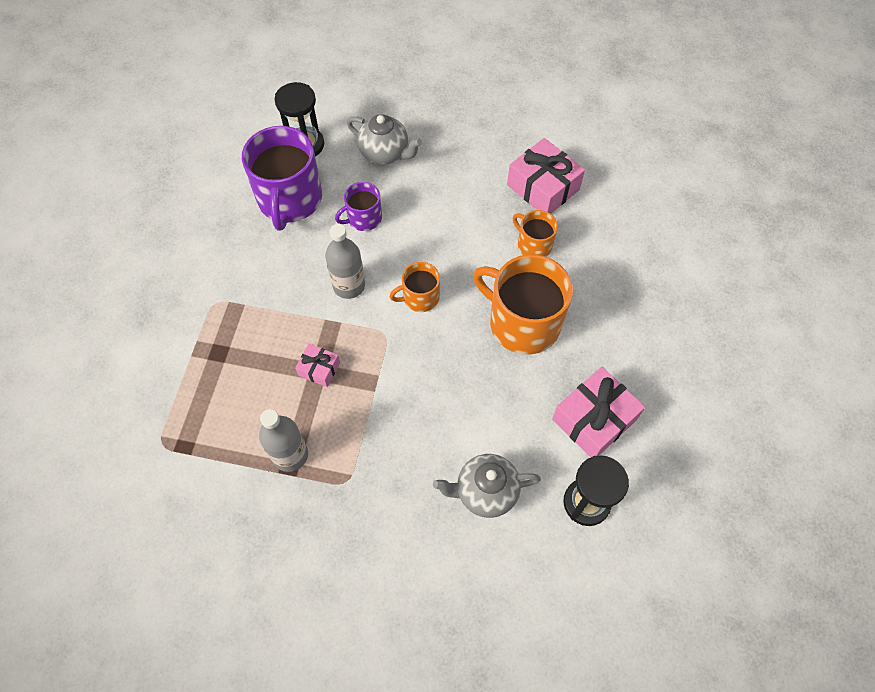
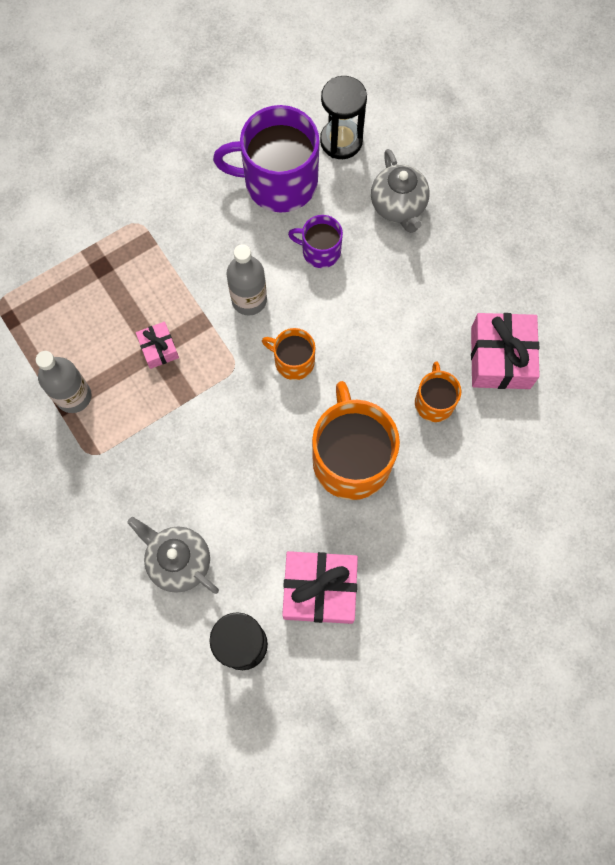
camera: 45 degrees right, 10 degrees up
(289, 200) = (278, 181): purple mug -> purple mug turned 45 degrees clockwise

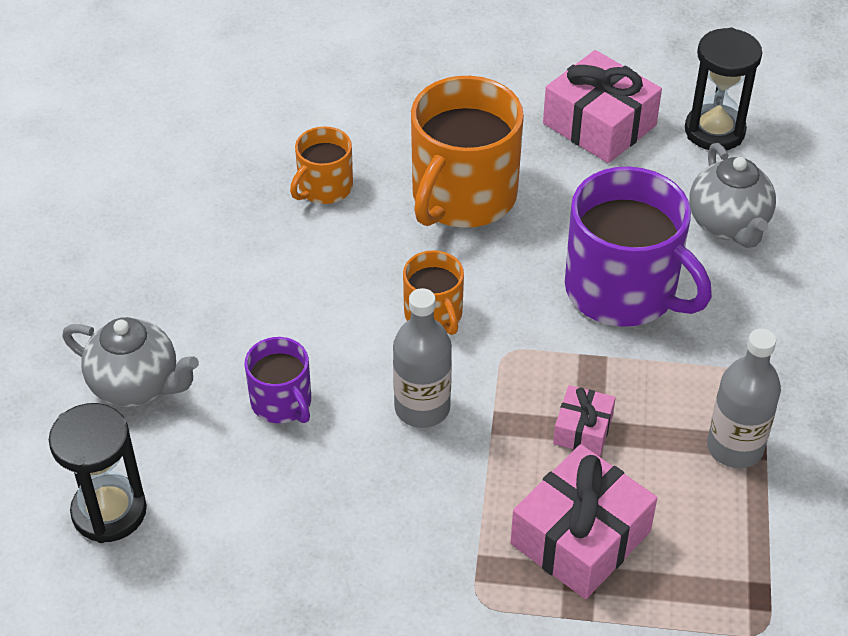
camera: 140 degrees left, 25 degrees down
(278, 181) = (243, 519): purple mug -> purple mug (623, 290)
(398, 206) = (136, 385): grey teapot -> grey teapot turned 90 degrees clockwise
(500, 358) = (213, 180): pink gift -> pink gift (580, 537)

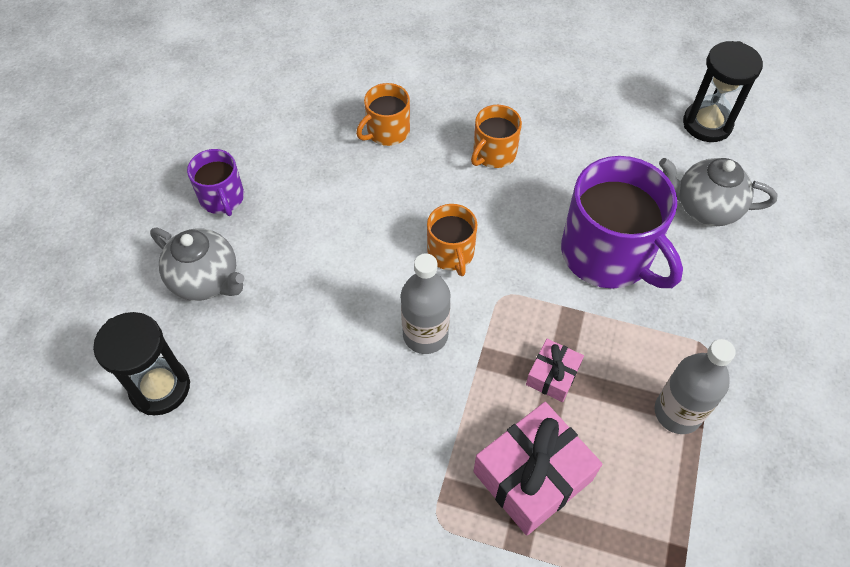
camera: 10 degrees right, 10 degrees up
(282, 402) = (315, 312): purple mug -> purple mug (222, 198)
(462, 196) = (493, 153): orange mug -> orange mug, size x0.52
(599, 124) = (614, 106): pink gift -> none
(728, 225) = (705, 208): grey teapot -> grey teapot turned 105 degrees clockwise

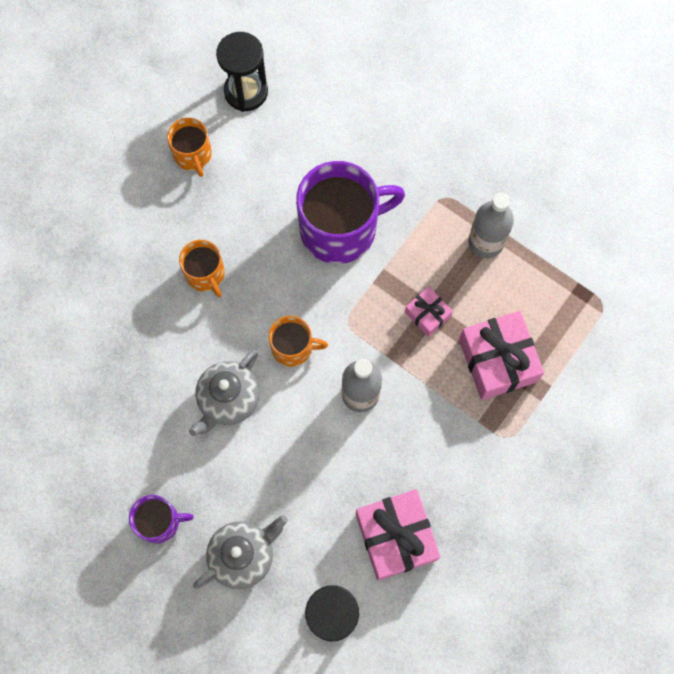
camera: 70 degrees left, 15 degrees up
(269, 426) = (396, 537): none -> pink gift
(387, 131) = (143, 355): orange mug -> orange mug (193, 155)
(705, 208) = (326, 136): grey teapot -> grey teapot (228, 400)

